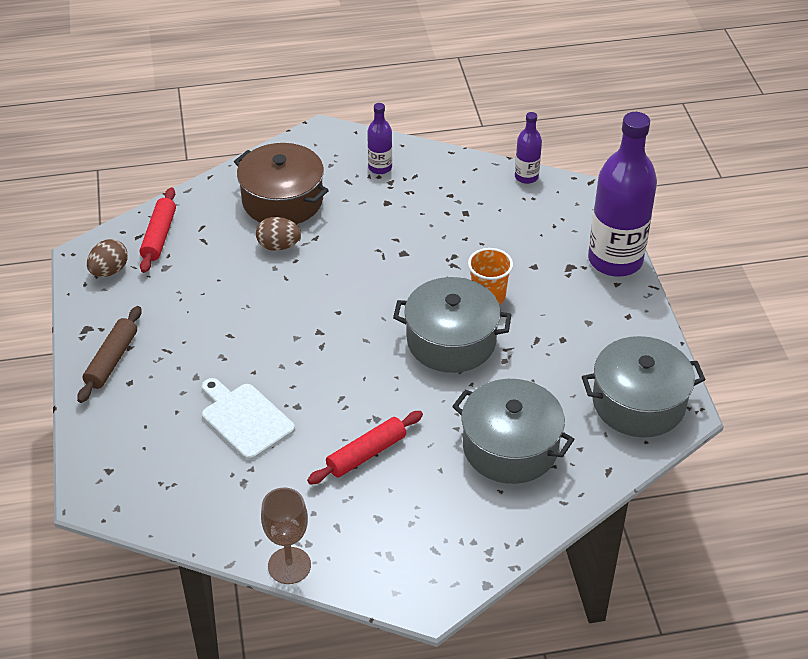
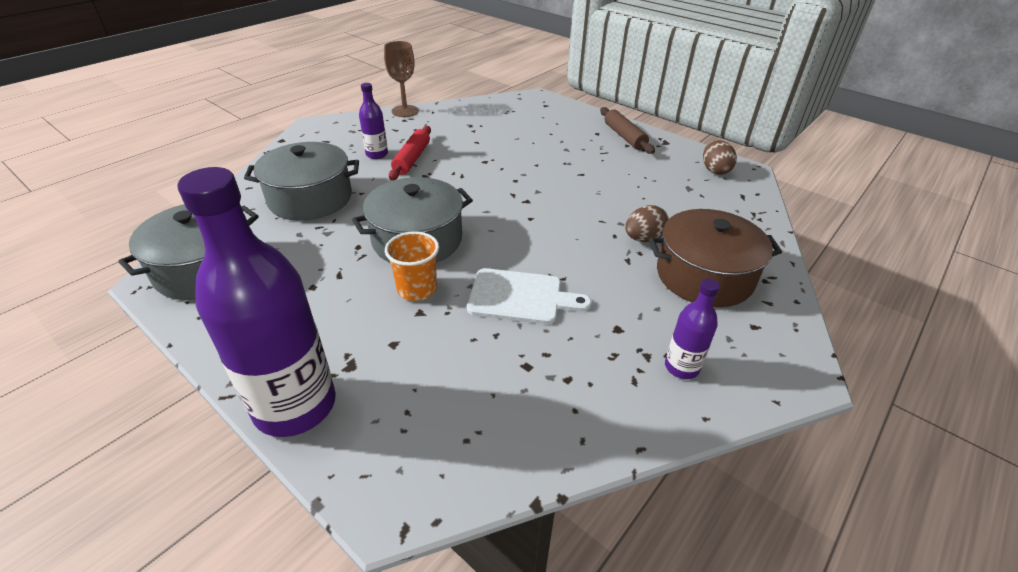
camera: 140 degrees right, 5 degrees down
(159, 236) = (731, 202): red rolling pin -> none
(244, 419) = (507, 145): white cutting board -> white cutting board (520, 297)
(526, 177) = (505, 473): purple bottle -> purple bottle (377, 154)

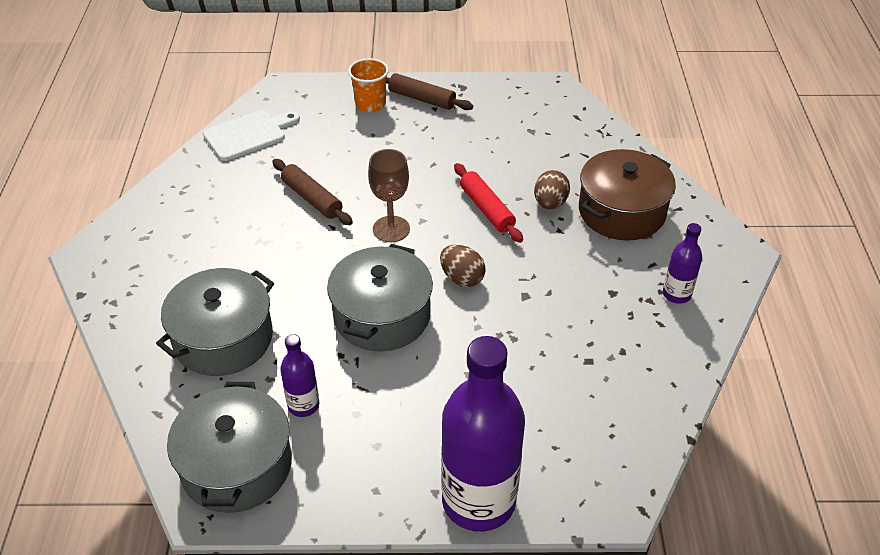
camera: 40 degrees left, 5 degrees up
(377, 154) = (215, 251): purple bottle -> purple bottle (303, 405)
(405, 111) = (166, 180): brown goblet -> brown goblet (391, 229)
(412, 159) = (259, 236): red rolling pin -> red rolling pin (486, 209)
(417, 289) = (441, 358): orange cup -> orange cup (370, 104)
(472, 156) = (312, 198): none -> brown rolling pin
(520, 297) = (523, 312): white cutting board -> white cutting board (248, 134)
(714, 170) = (532, 99): brown egg -> brown egg (462, 278)

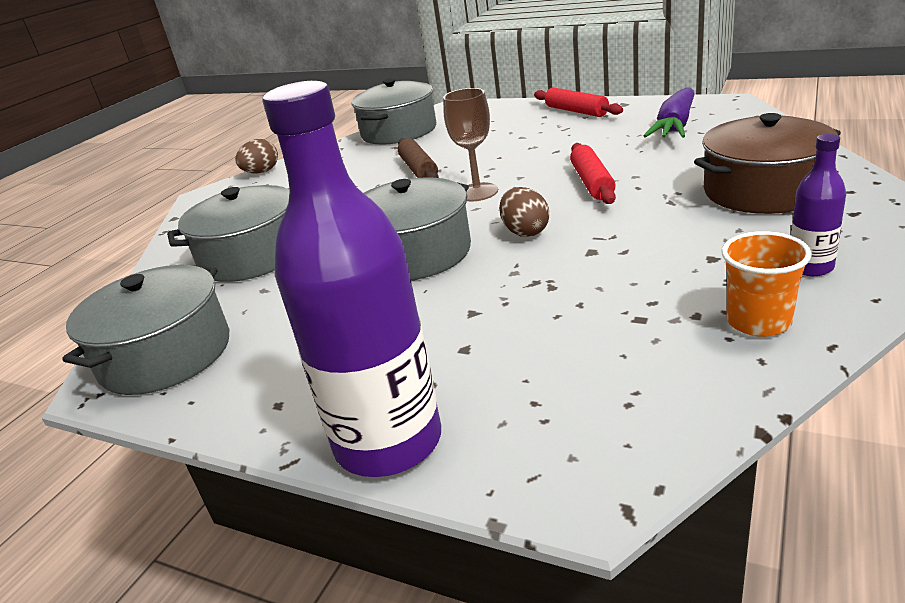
camera: 30 degrees right, 15 degrees down
(248, 134) = (399, 131): white cutting board -> grey pot
(303, 405) = (274, 315): purple bottle -> none
(370, 104) = (523, 115): orange cup -> orange cup (758, 322)
(422, 99) = (576, 111): brown rolling pin -> red rolling pin
(523, 124) = (675, 126): none -> purple carrot
(550, 203) = (671, 181): brown egg -> brown egg (261, 172)

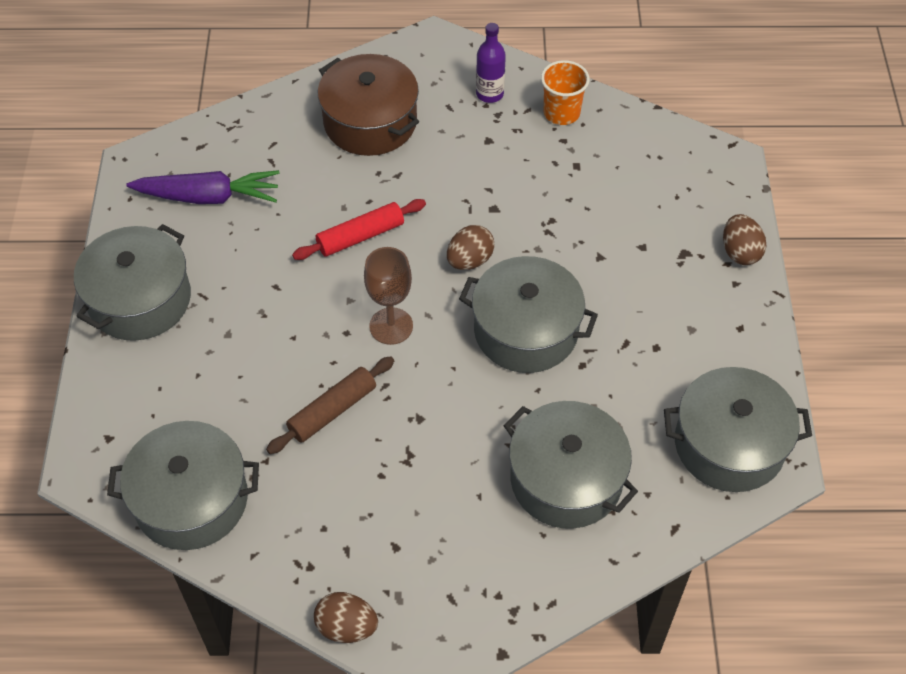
camera: 120 degrees left, 25 degrees up
(388, 442) = (740, 252): purple bottle -> brown egg
(576, 111) = (139, 299): red rolling pin -> grey pot

